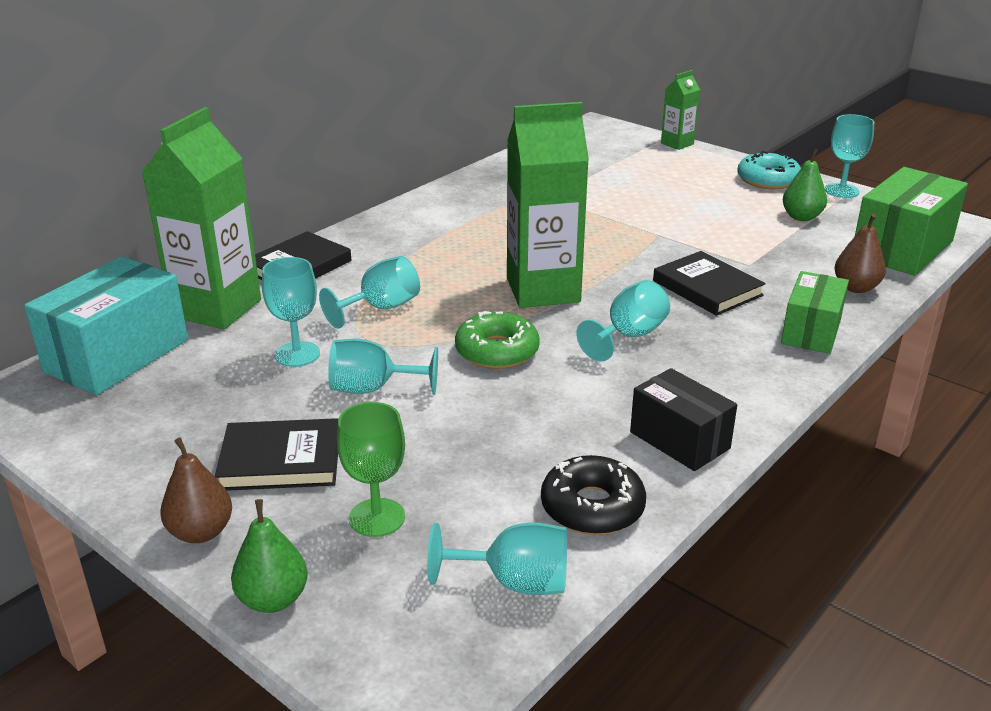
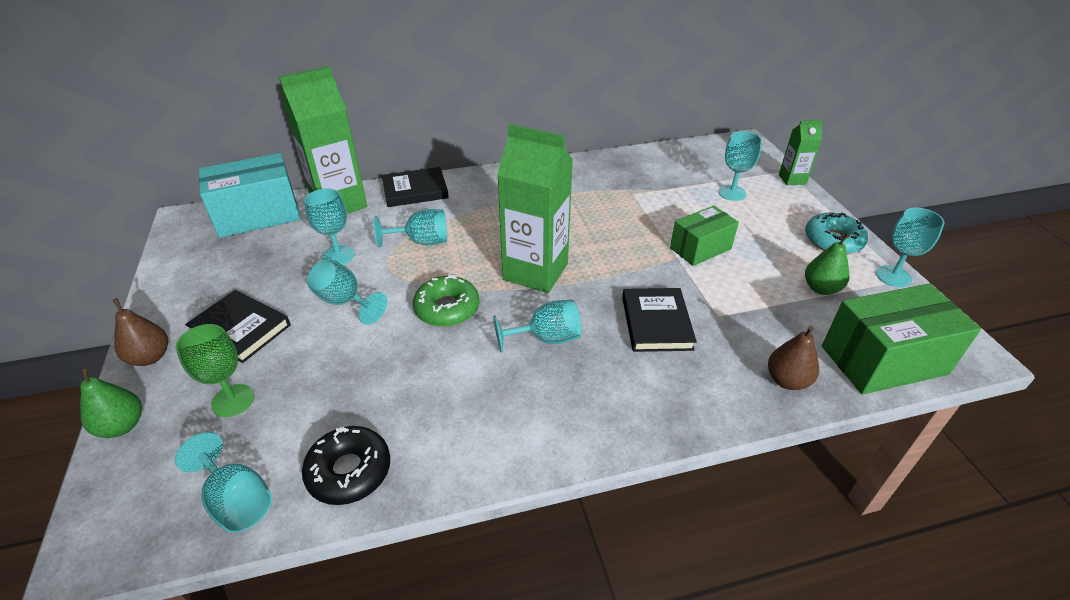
camera: 35 degrees right, 10 degrees up
(639, 169) = (732, 193): none -> turquoise goblet
(679, 440) = (471, 450): black box -> none
(811, 331) = (693, 405): green box -> green box (700, 248)

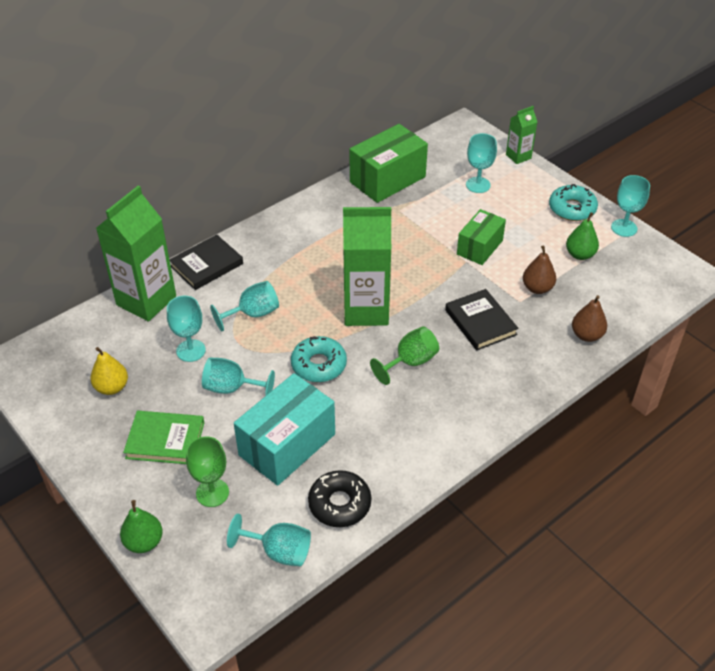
camera: 25 degrees left, 5 degrees up
(150, 357) = (112, 488): brown pear -> brown pear (537, 288)
(241, 329) = (165, 440): black book -> green book
(242, 265) = (112, 387): none -> yellow pear
(258, 215) = (79, 337): turquoise box -> turquoise box (287, 444)
(447, 308) = (319, 365): green donut -> turquoise donut
(546, 338) = (410, 362): turquoise goblet -> green goblet
(883, 360) = (640, 298): green box -> green box (387, 179)

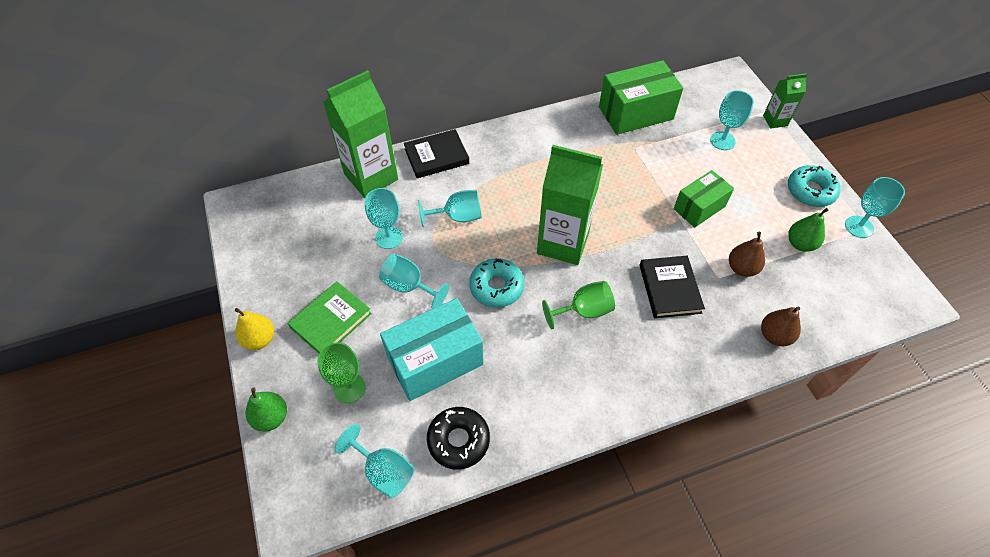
camera: 20 degrees right, 10 degrees up
(112, 387) = (307, 253): yellow pear -> yellow pear (259, 339)
(165, 440) = (331, 320): green book -> green book turned 75 degrees counterclockwise

